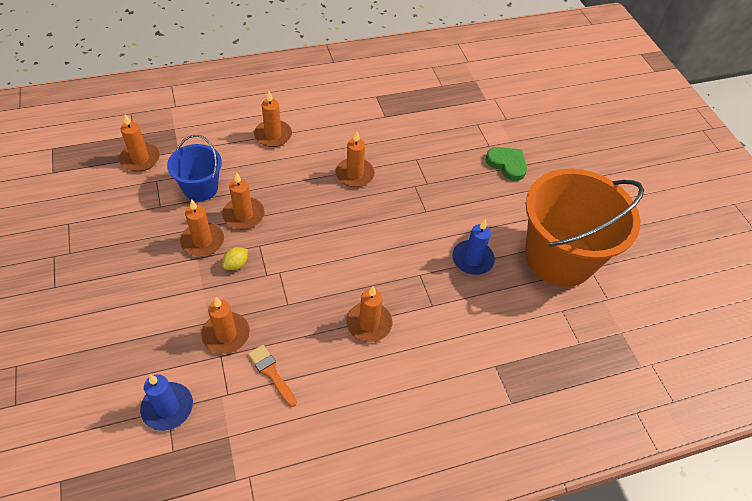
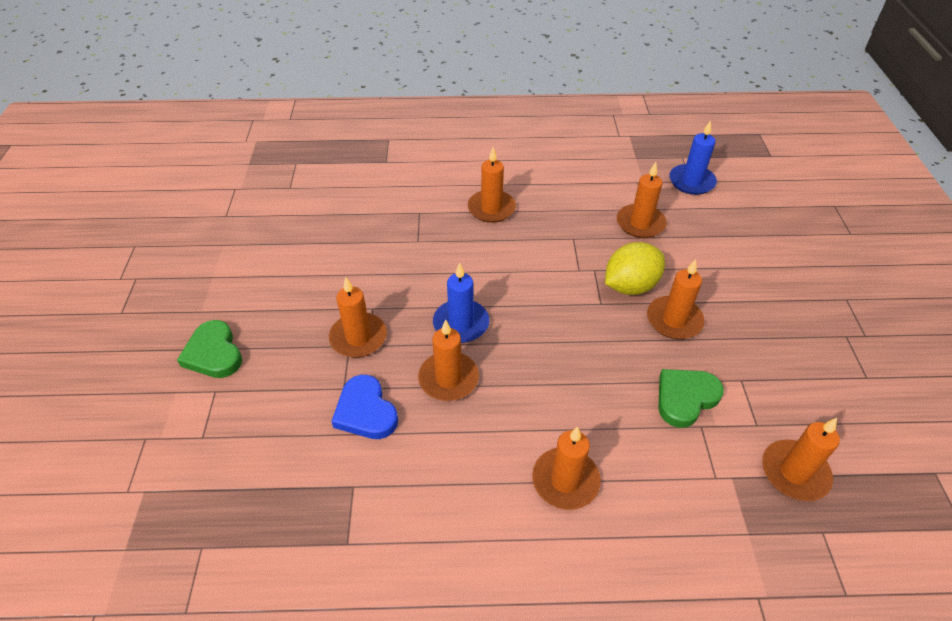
camera: 160 degrees left, 5 degrees down
(200, 188) = (685, 398): blue bucket -> green heart
(236, 264) = (630, 286): yellow lemon -> yellow lemon, size x1.90
(243, 215) = (620, 345): orange candle -> orange candle (358, 337)
(271, 373) = (596, 188): orange brush -> none
(396, 149) = (365, 411): none -> blue heart
(472, 259) = (349, 245): blue candle -> blue candle (461, 323)
(559, 257) = (249, 230): orange bucket -> none

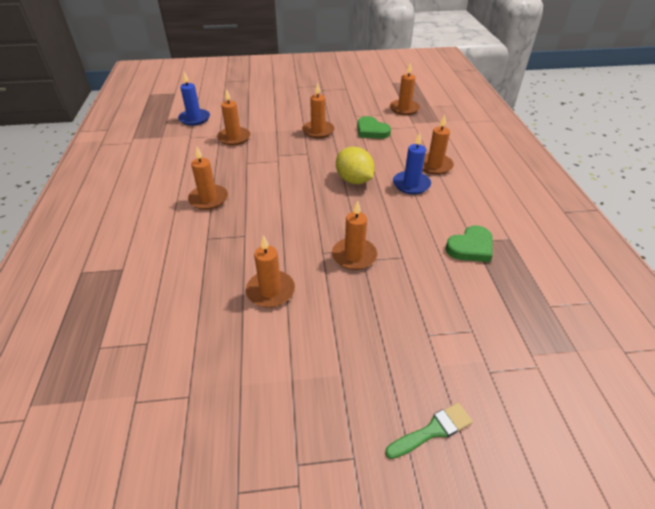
camera: 95 degrees left, 5 degrees down
(112, 371) = (432, 431): none -> green brush
(214, 353) = (390, 347): green heart -> green heart (470, 247)
(365, 411) = (418, 243): blue heart -> none
(448, 379) = (380, 209): orange candle -> orange candle (270, 291)
(461, 323) = (332, 207): blue candle -> blue candle (411, 184)
(630, 286) = (292, 143): yellow lemon -> yellow lemon (354, 180)

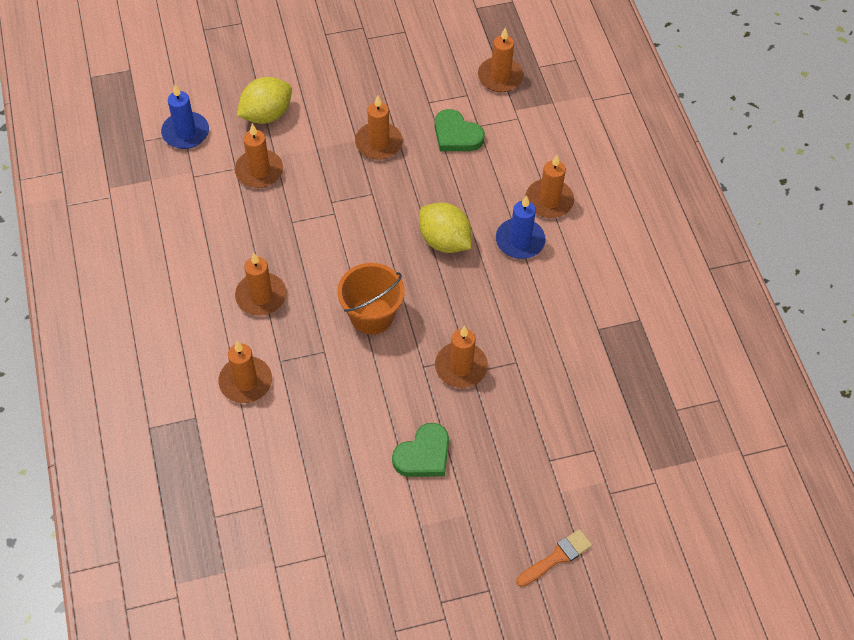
camera: 10 degrees left, 15 degrees up
(249, 115) = (266, 114): none -> yellow lemon
(270, 291) = (375, 427): orange candle -> orange candle (245, 382)
(288, 217) = (371, 315): none -> orange bucket
(432, 431) = (556, 557): green brush -> orange brush
(470, 247) = (594, 339): green heart -> green heart (423, 455)

